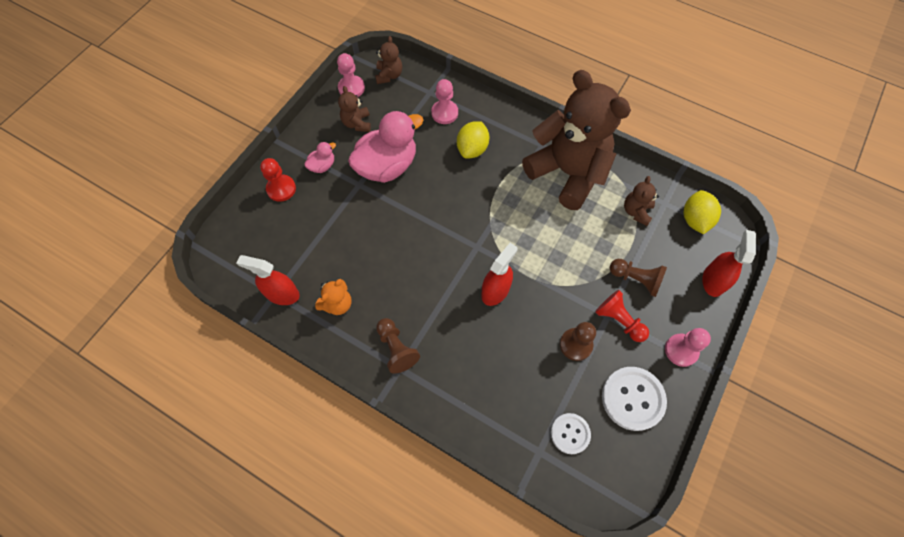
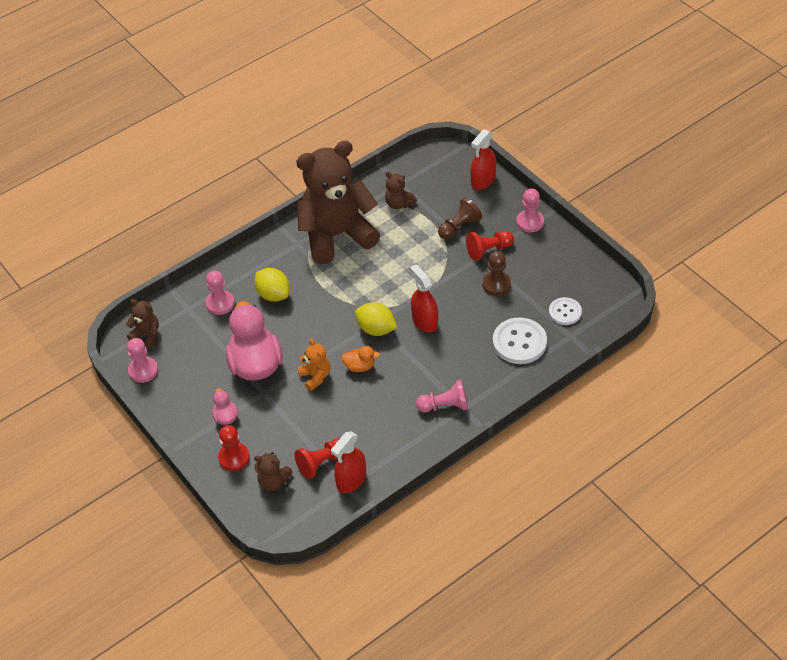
camera: 65 degrees left, 15 degrees down
(295, 261) = (321, 463): none -> red pawn
(337, 304) = (382, 439): orange teddy bear -> orange teddy bear (315, 377)
(357, 123) = (191, 376): brown teddy bear -> brown teddy bear (273, 482)
(396, 348) = (445, 406): brown pawn -> pink pawn
(417, 252) = (360, 366): none -> orange duck
(632, 398) = (554, 265): white button -> white button (519, 342)
(695, 219) = (425, 170): yellow lemon -> yellow lemon (376, 329)
(713, 280) = (483, 180): red spray bottle -> red spray bottle turned 90 degrees counterclockwise

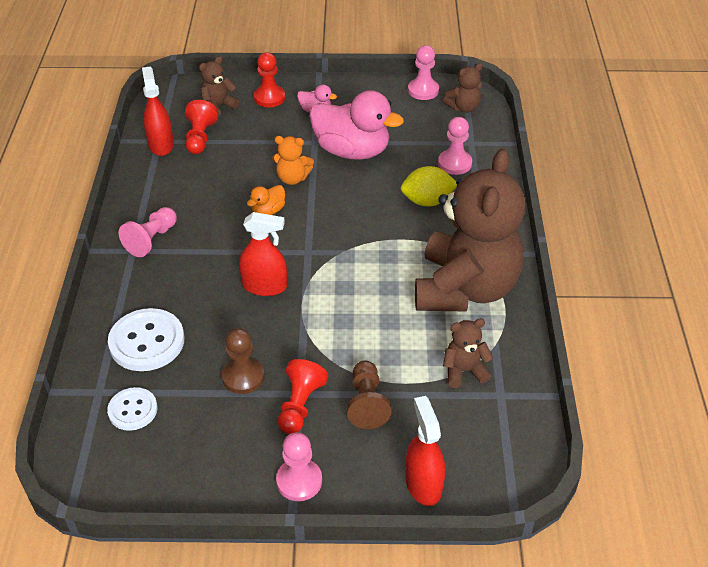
camera: 125 degrees right, 5 degrees down
(376, 329) = (298, 246): yellow lemon -> none

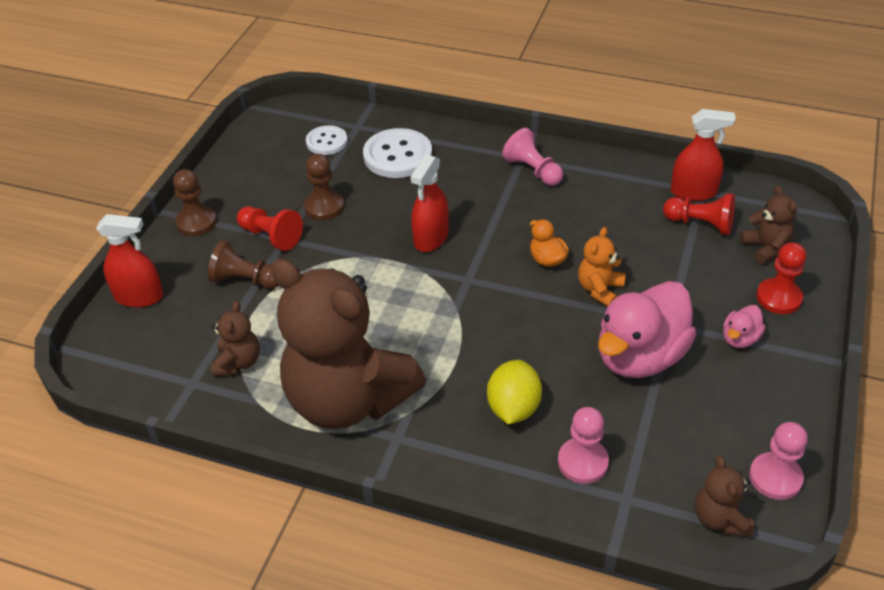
camera: 110 degrees right, 0 degrees up
(299, 481) = (196, 222): pink pawn -> brown pawn

